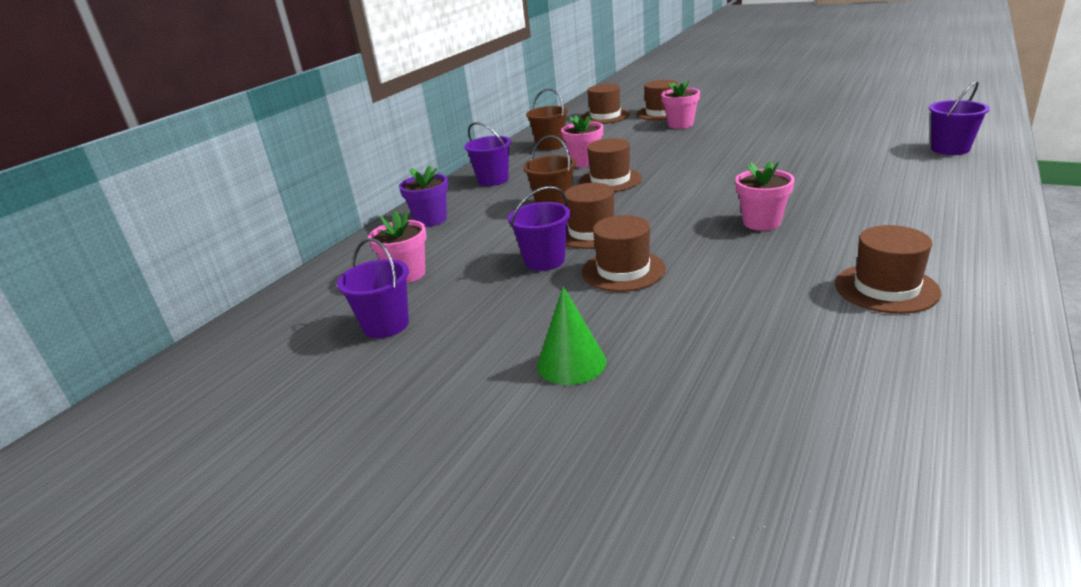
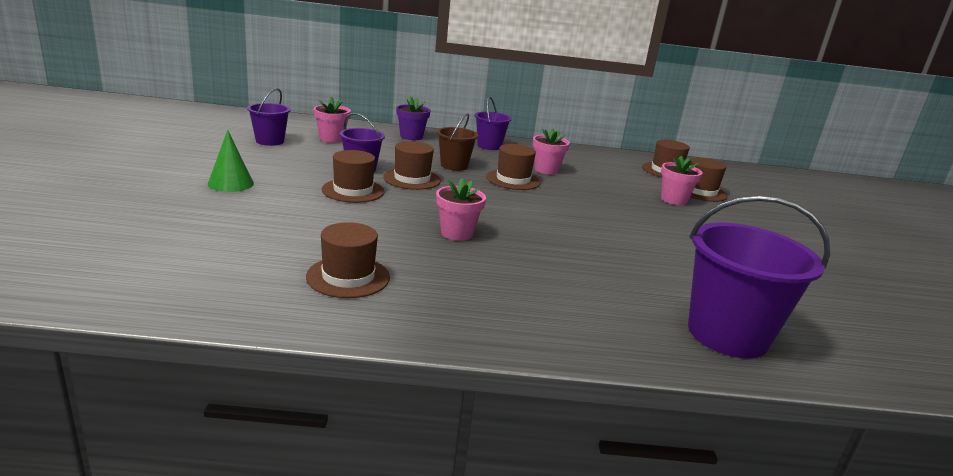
camera: 55 degrees right, 5 degrees down
(550, 145) = (574, 157): brown bucket -> none
(950, 149) = (727, 335): purple bucket -> purple bucket, size x1.78

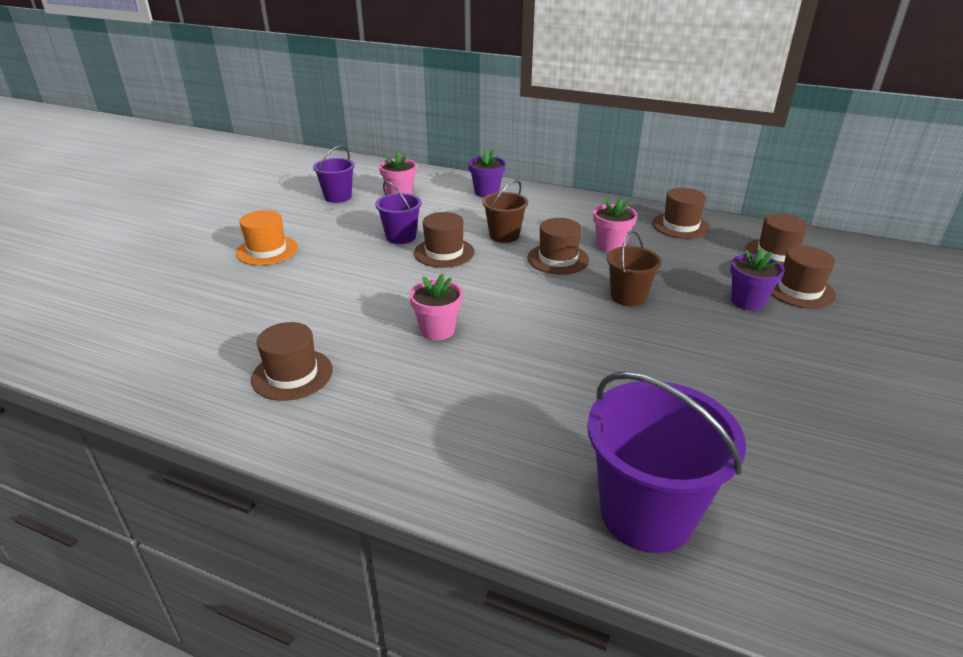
camera: 25 degrees right, 10 degrees up
(231, 183) = (267, 250): green cone -> orange hat
(353, 190) = (373, 265): brown hat -> brown hat (680, 226)
(489, 146) = (567, 207): purple bucket -> none
(589, 201) = (628, 296): none -> brown bucket
(673, 200) = (747, 302): pink flower pot -> purple flower pot

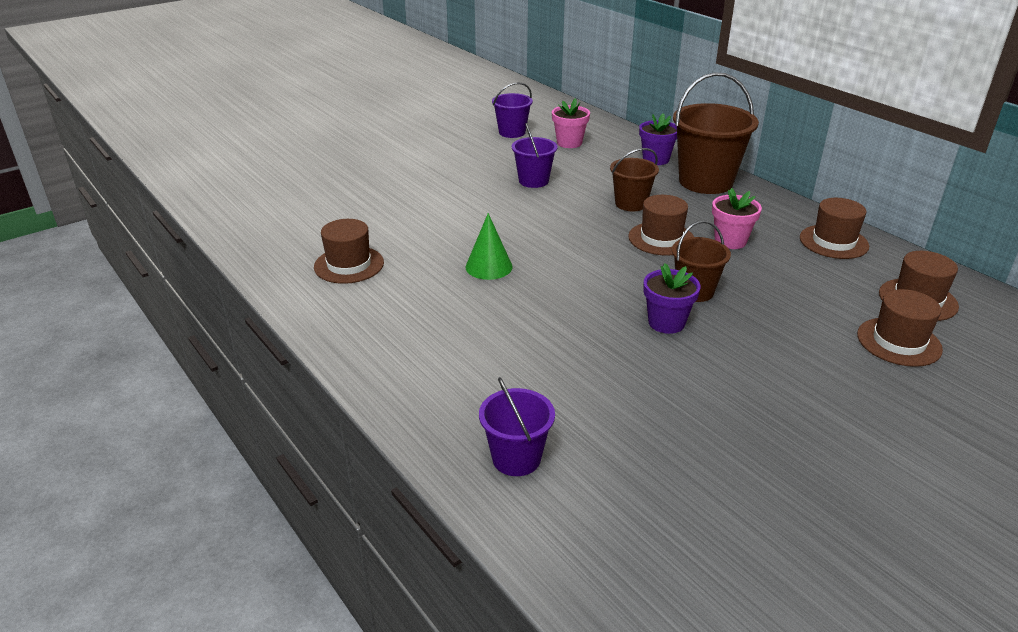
camera: 30 degrees right, 0 degrees up
(267, 250) = (413, 164): orange hat -> none
(437, 330) = (489, 267): pink flower pot -> green cone
(444, 252) = (558, 204): brown hat -> none
(543, 202) = (705, 182): none -> brown bucket
(646, 513) = (516, 458): purple bucket -> purple bucket, size x0.56
(747, 302) = (821, 334): purple flower pot -> purple flower pot (666, 322)

